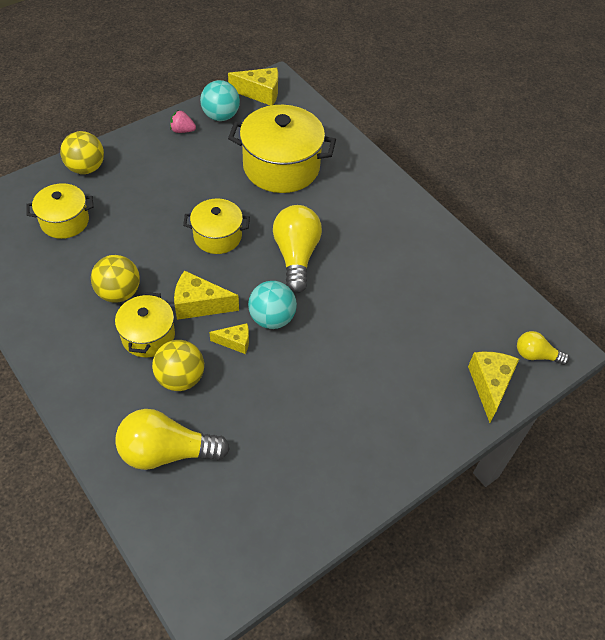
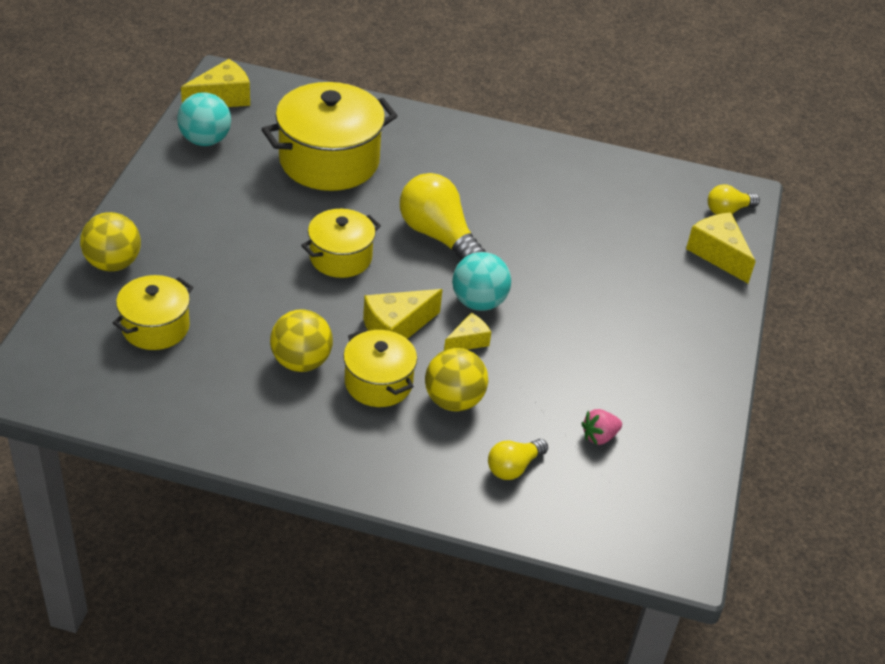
camera: 40 degrees left, 10 degrees down
(166, 452) = (513, 467): yellow light bulb -> yellow light bulb, size x0.55
(182, 130) = (179, 174): pink strawberry -> pink strawberry (599, 436)

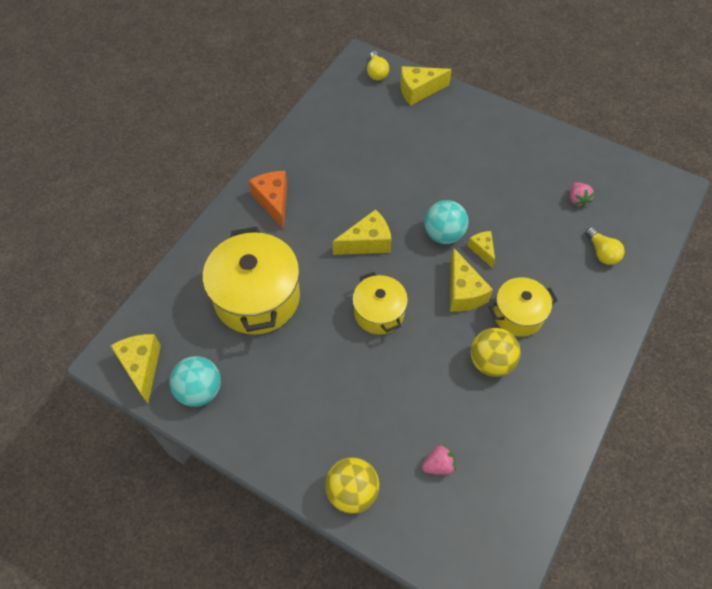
camera: 70 degrees left, 15 degrees up
(155, 327) = (438, 465): yellow pot -> pink strawberry
(438, 236) = (367, 242): yellow light bulb -> yellow cheese
(453, 400) = (539, 272): yellow ball -> none
(466, 152) = (273, 201): none -> orange cheese

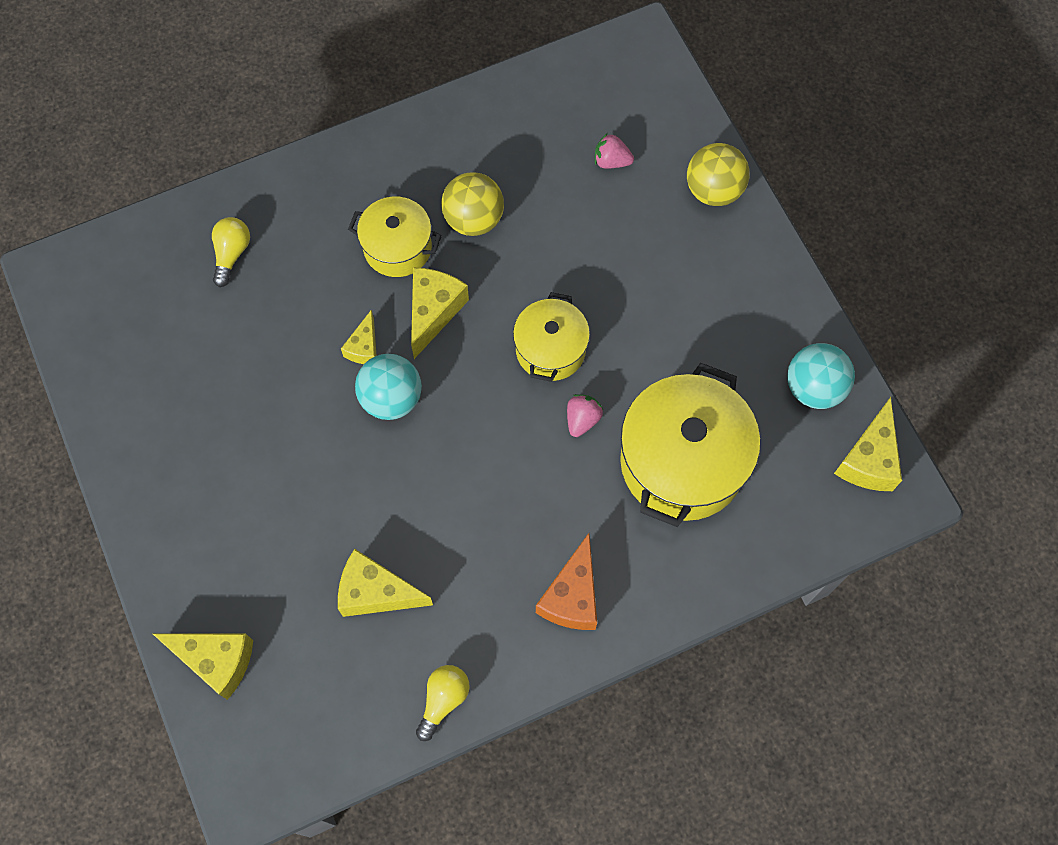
camera: 145 degrees left, 10 degrees up
(367, 242) = (494, 449): yellow cheese -> yellow cheese (376, 592)
(376, 72) = (246, 746): yellow light bulb -> yellow light bulb (443, 700)
(577, 200) = (185, 335): pink strawberry -> pink strawberry (582, 419)

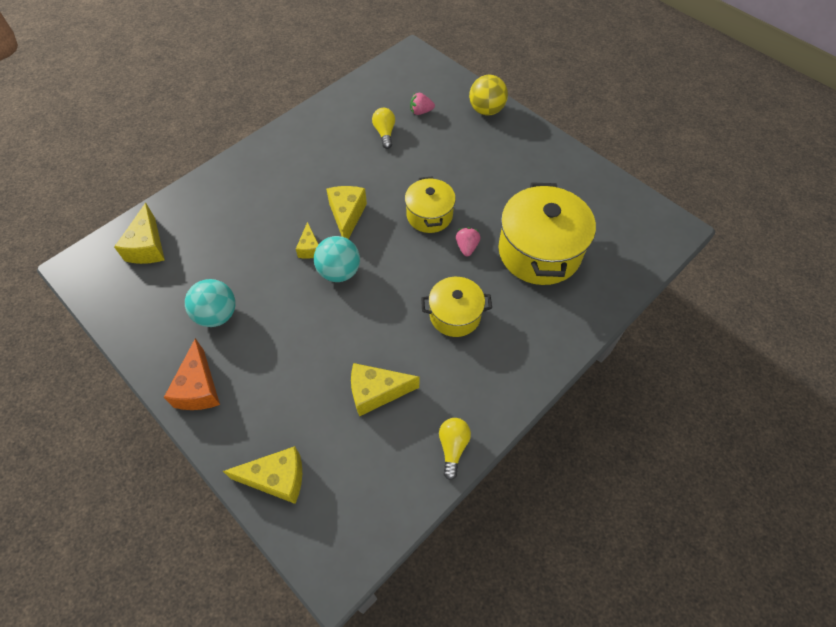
camera: 20 degrees left, 10 degrees down
(231, 254) = (201, 221): yellow light bulb -> yellow light bulb (384, 133)
(397, 247) = (310, 188): yellow pot -> yellow pot (455, 315)
(473, 219) = (351, 161): yellow ball -> none
(572, 596) = (509, 351): orange cheese -> orange cheese (199, 388)
(814, 388) = (595, 190): turquoise ball -> turquoise ball (217, 315)
(868, 459) = (646, 217): yellow cheese -> yellow cheese (148, 247)

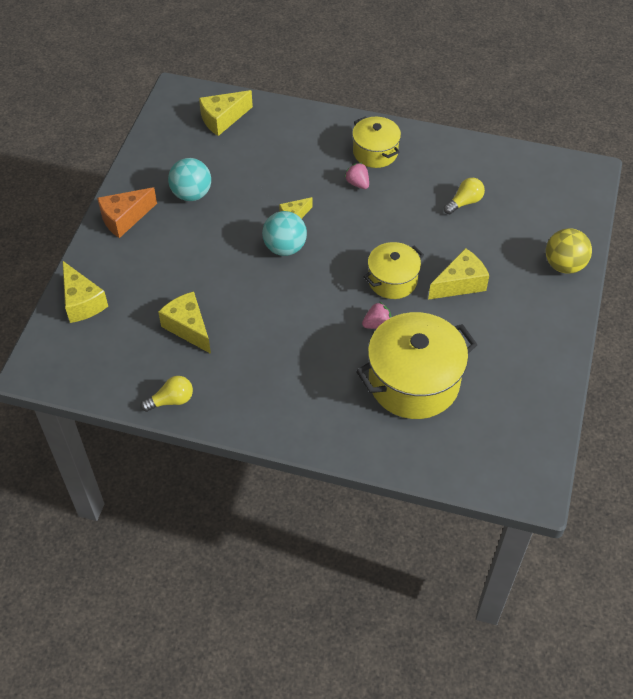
camera: 60 degrees right, 5 degrees down
(347, 216) = (346, 223): yellow cheese -> yellow cheese (460, 284)
(421, 112) = (516, 215): pink strawberry -> pink strawberry (357, 183)
(455, 315) = (297, 347): yellow pot -> yellow pot (375, 152)

